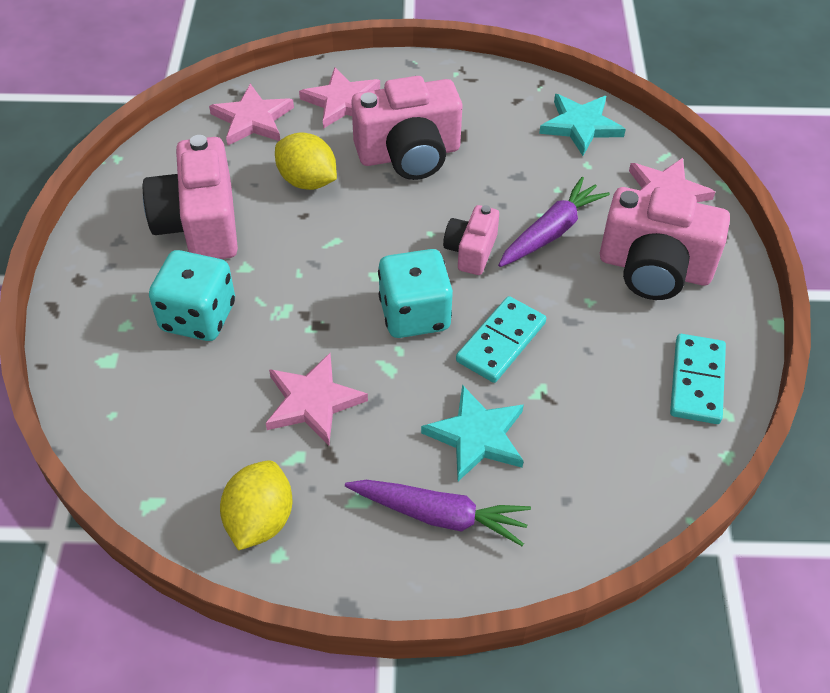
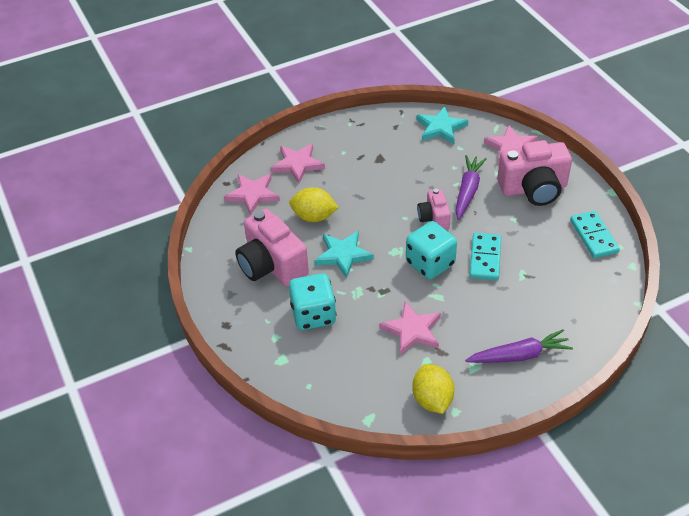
camera: 25 degrees left, 5 degrees down
(409, 154) = (359, 179): pink camera -> none
(477, 436) = (508, 310): turquoise star -> turquoise star (343, 255)

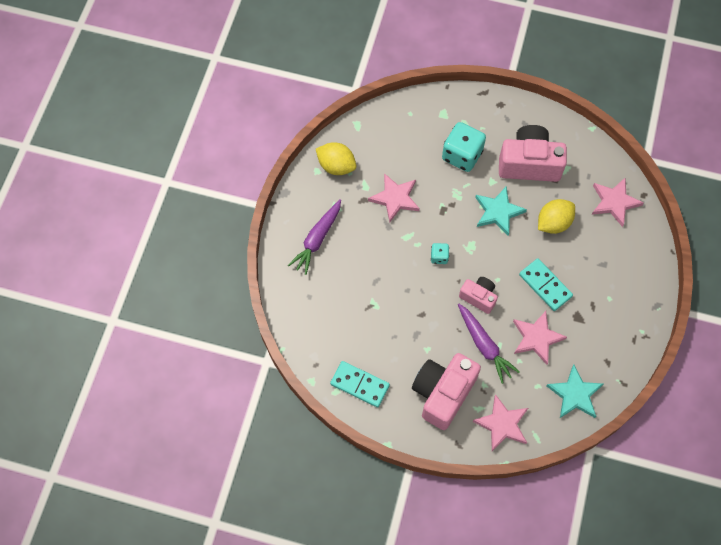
camera: 130 degrees right, 20 degrees up
(297, 164) = (623, 256): pink star -> pink star (536, 338)
(430, 263) = (439, 257): turquoise dice -> turquoise dice, size x0.49
(485, 258) = (410, 294): turquoise domino -> turquoise domino (545, 285)

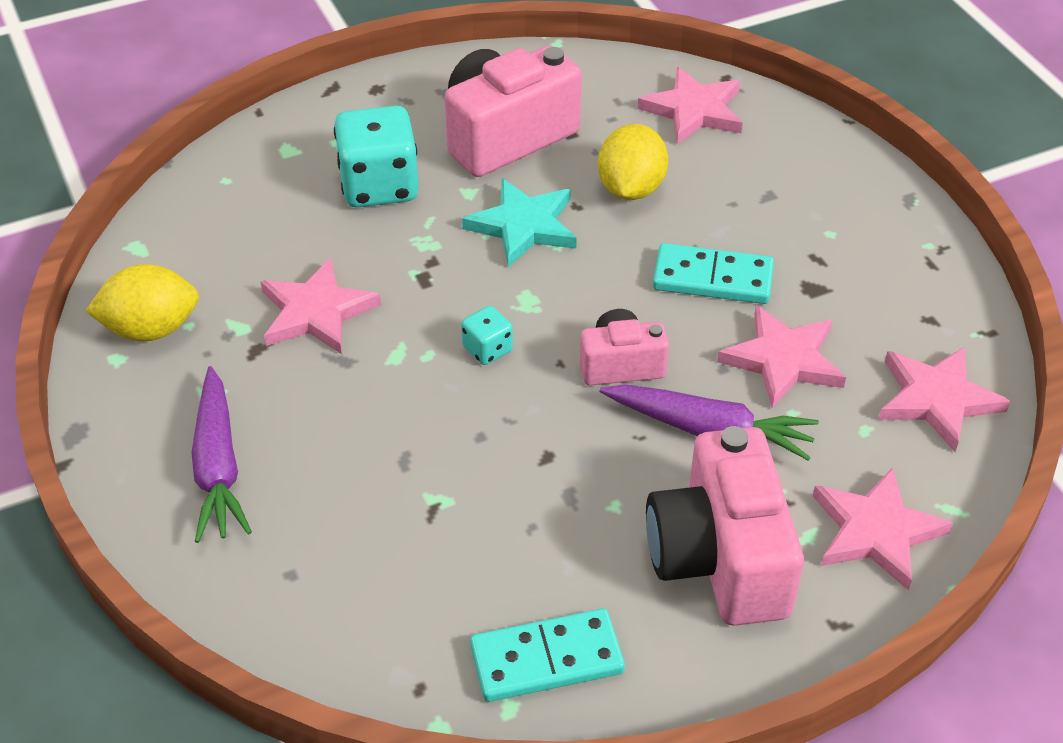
camera: 40 degrees left, 20 degrees down
(575, 394) = (937, 399): turquoise star -> pink star

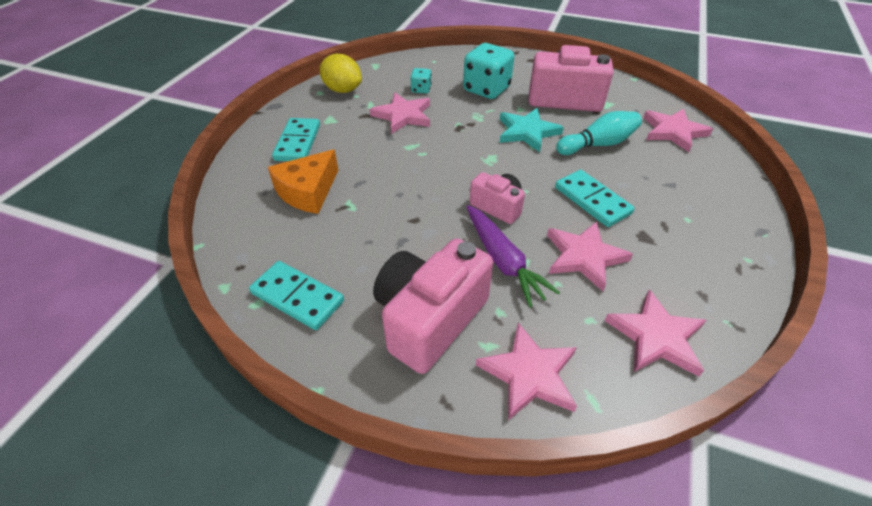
camera: 45 degrees right, 0 degrees up
(218, 466) = (297, 142): purple carrot -> turquoise domino
(353, 525) = (308, 191): none -> orange cheese
(487, 349) = (448, 165): turquoise dice -> turquoise dice (421, 89)
(631, 188) = (598, 144): yellow lemon -> turquoise bowling pin

